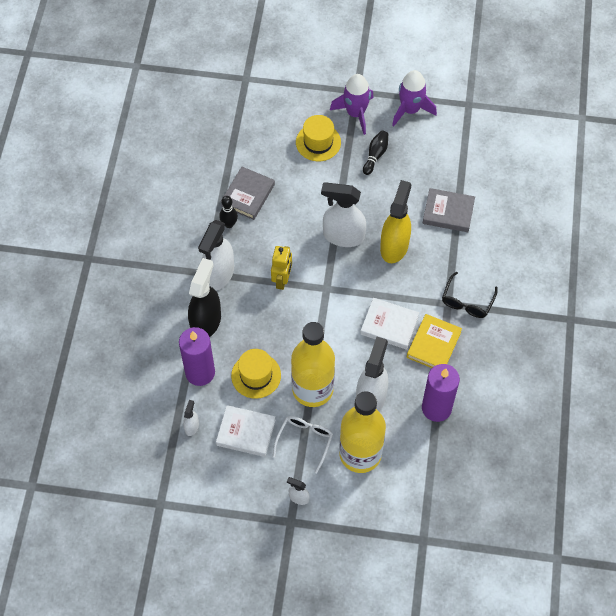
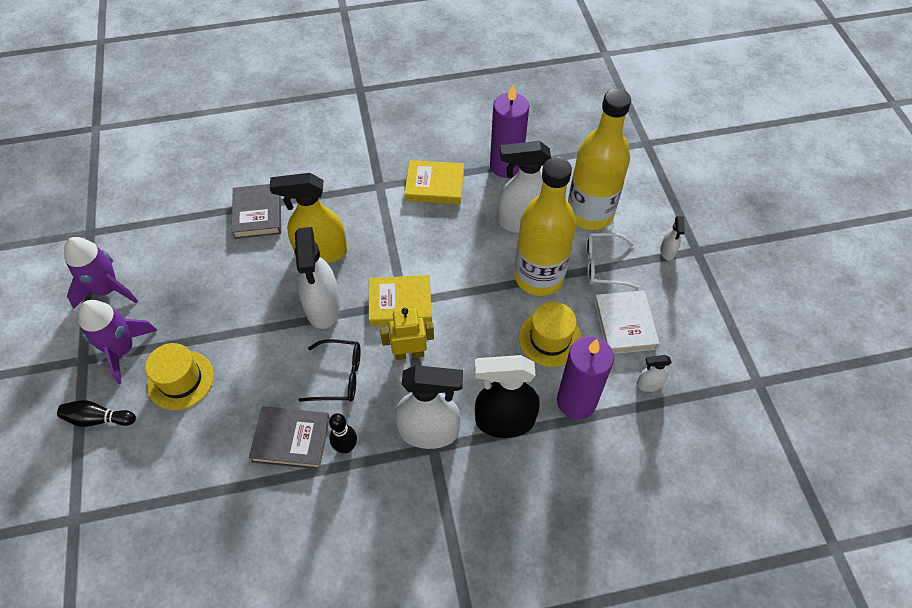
camera: 110 degrees left, 5 degrees down
(326, 286) = (400, 303): none -> yellow book
(375, 155) = (189, 307): black bowling pin -> black bowling pin (98, 419)
(389, 325) = (427, 229): white book -> none
(467, 301) = (370, 170): black glasses -> black glasses (340, 376)

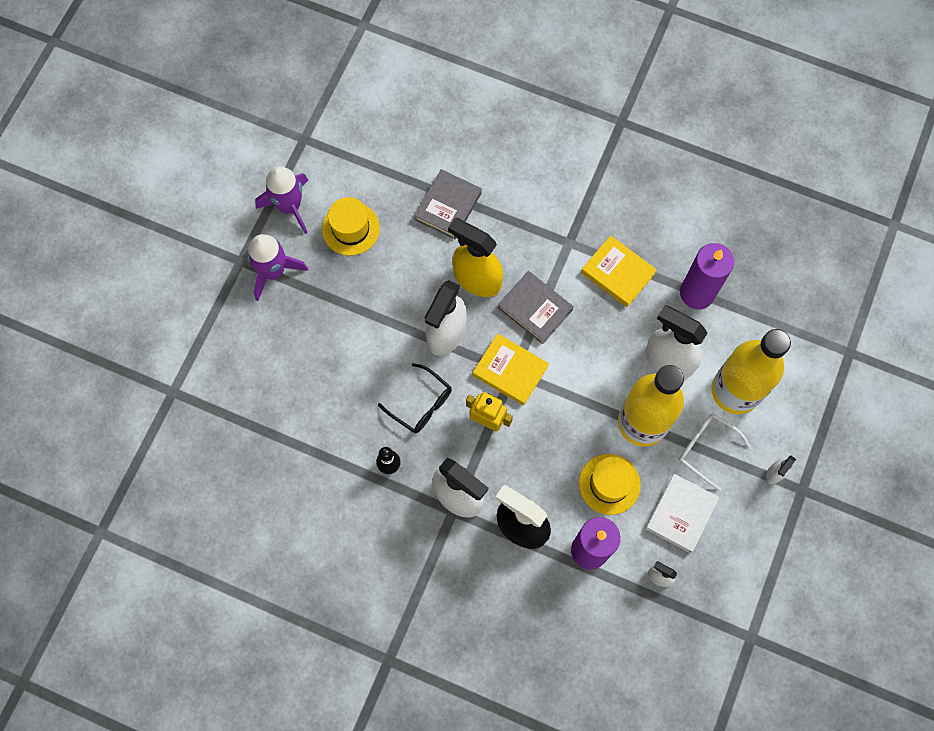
camera: 35 degrees right, 15 degrees up
(98, 419) = (227, 321): black bowling pin -> none
(180, 380) = (302, 327): yellow hat -> yellow hat (351, 229)
(291, 439) = (354, 432): grey book -> grey book (535, 309)

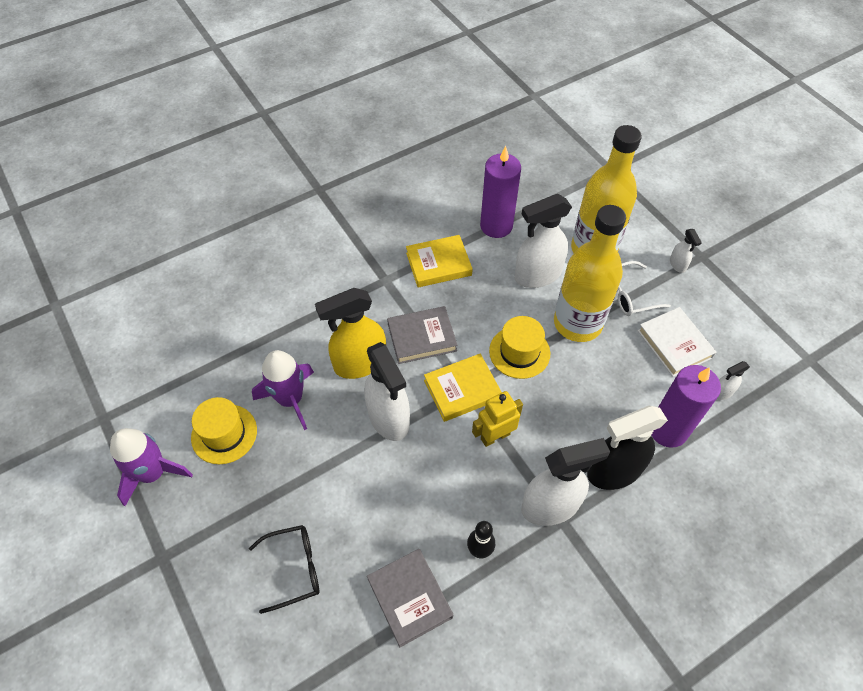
camera: 55 degrees left, 15 degrees down
(273, 271) = (201, 531): purple rocket -> purple rocket (290, 399)
(421, 404) = (439, 481): black glasses -> black glasses (294, 568)
(448, 206) = (276, 344): grey book -> grey book (410, 598)
(609, 484) = (616, 378): yellow hat -> yellow hat (519, 352)

